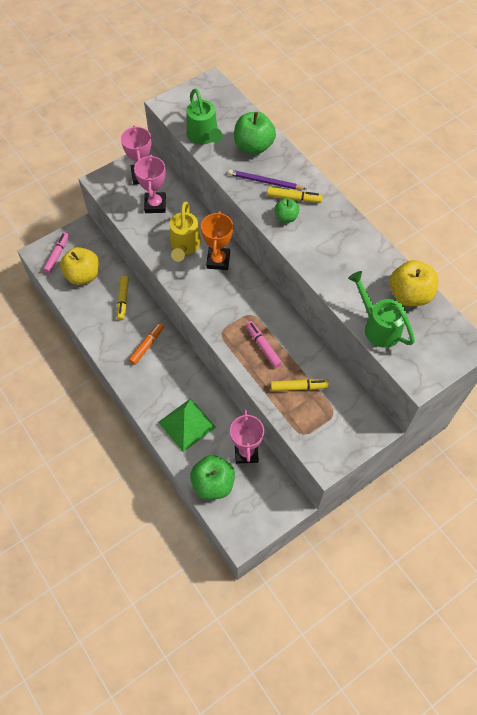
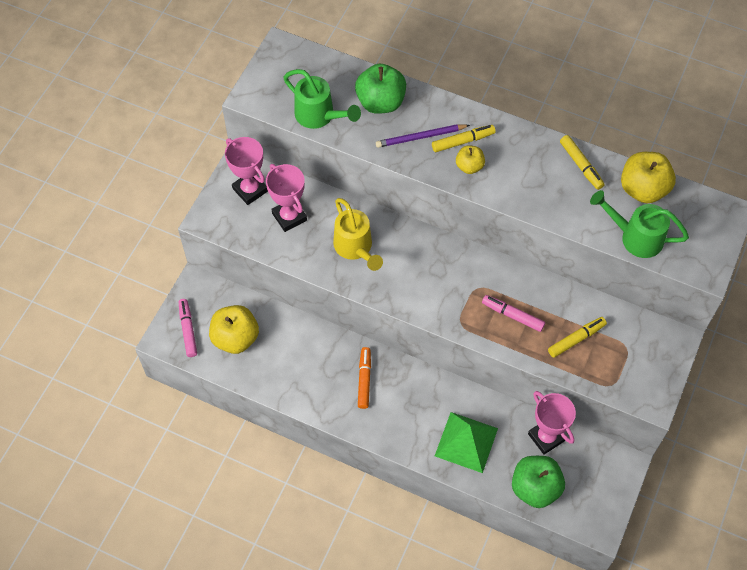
camera: 30 degrees left, 0 degrees up
(123, 300) = (301, 343): yellow marker -> yellow marker (581, 165)
(218, 260) = (402, 246): orange trophy -> none
(286, 217) = (469, 166): green apple -> yellow apple

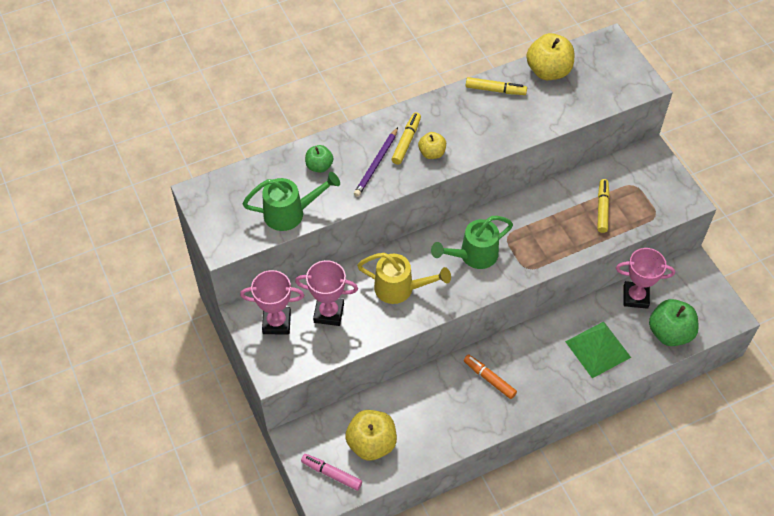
camera: 50 degrees left, 5 degrees down
(380, 102) = (319, 166): green apple -> green apple, size x0.56
(512, 315) = (549, 232): pink marker -> none
(636, 237) = (583, 102): green watering can -> green watering can (473, 255)

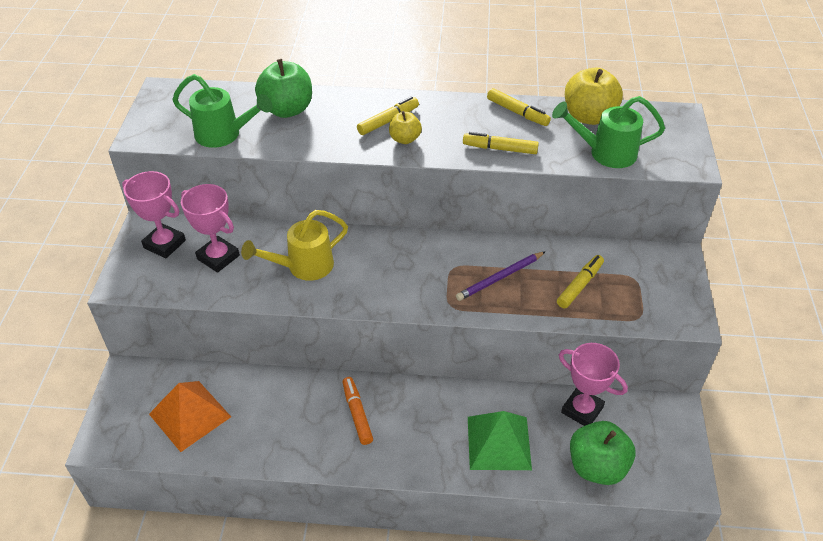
camera: 30 degrees right, 10 degrees down
(319, 166) = (287, 110): green apple -> green apple, size x1.78
(331, 474) = (128, 424): pink marker -> none
(371, 443) = (190, 415): yellow apple -> orange pyramid
(376, 164) = (342, 128): purple pencil -> purple pencil (500, 278)
(400, 288) = (304, 266): yellow watering can -> yellow watering can turned 105 degrees clockwise
(473, 255) = (403, 269): green watering can -> green watering can (606, 153)
(506, 130) = (500, 149): none -> yellow marker

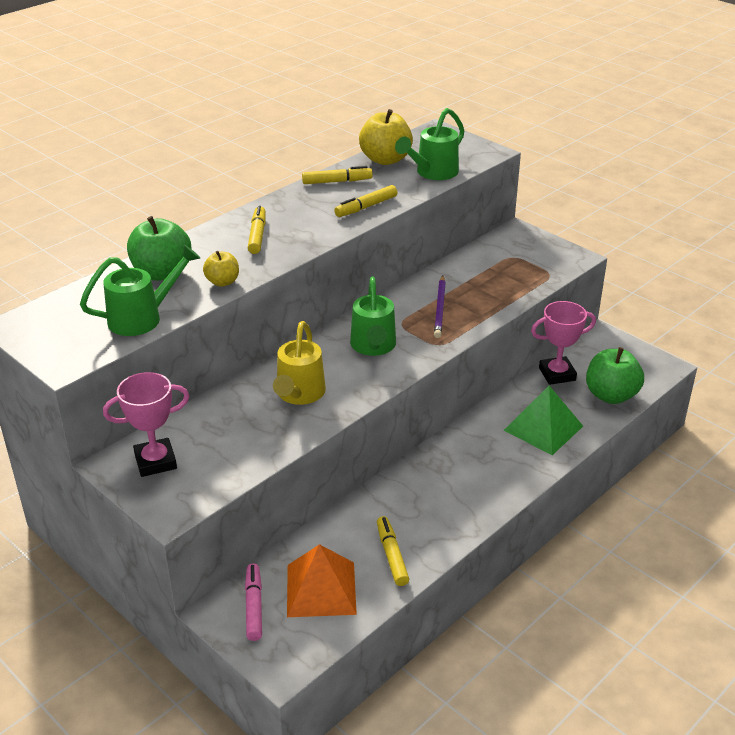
camera: 50 degrees left, 10 degrees down
(145, 389) = (254, 606): none -> pink marker
(218, 257) = (220, 436): pink trophy -> none
(357, 413) = (435, 485): orange marker -> none
(404, 270) = (373, 346): none -> green watering can
(405, 139) = (291, 238): yellow apple -> yellow apple (222, 282)
(580, 285) = (491, 280): yellow marker -> yellow marker (392, 555)

